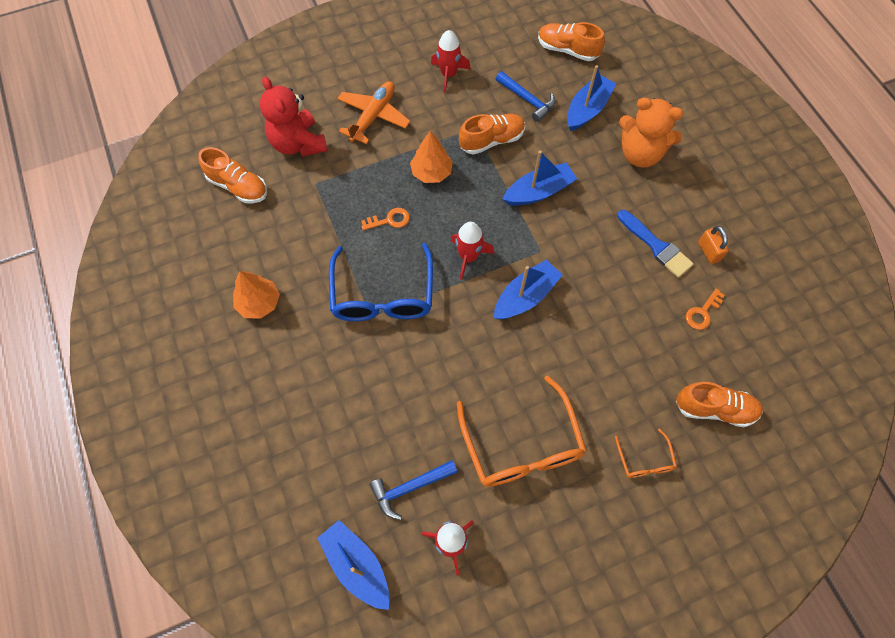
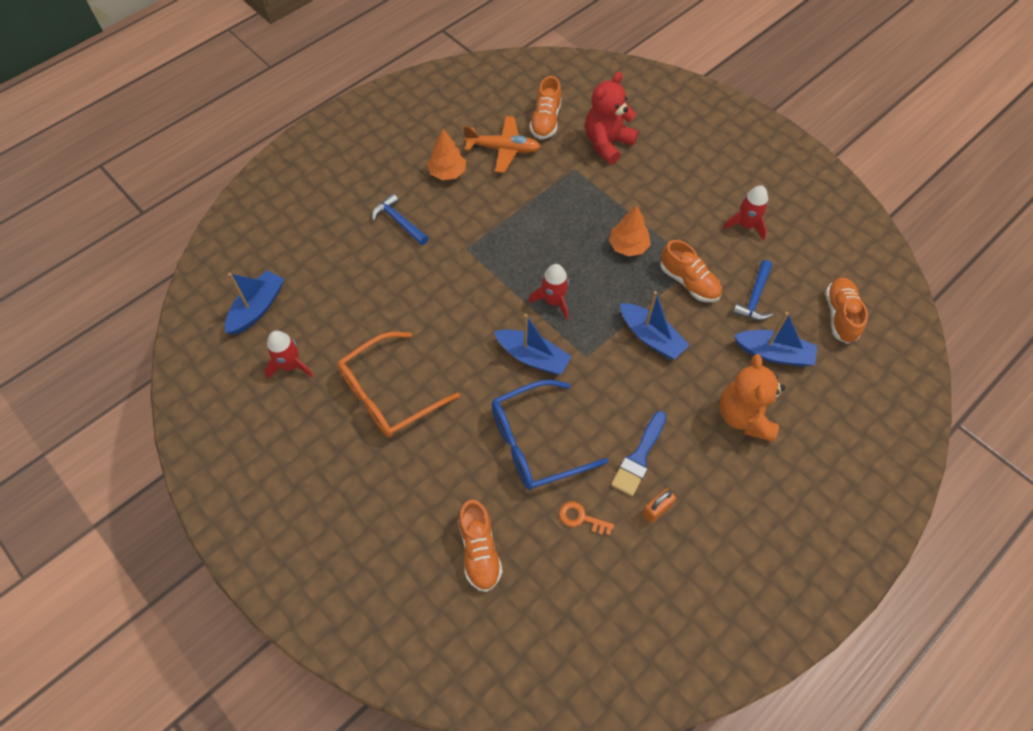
camera: 70 degrees right, 5 degrees down
(373, 116) = (665, 185): orange plane -> orange plane (503, 149)
(383, 295) = (489, 250): blue glasses -> blue glasses (536, 443)
(389, 220) = (563, 231): orange key -> none
(410, 488) = (327, 323): blue hammer -> blue hammer (399, 222)
(644, 460) = (406, 498): orange glasses -> none

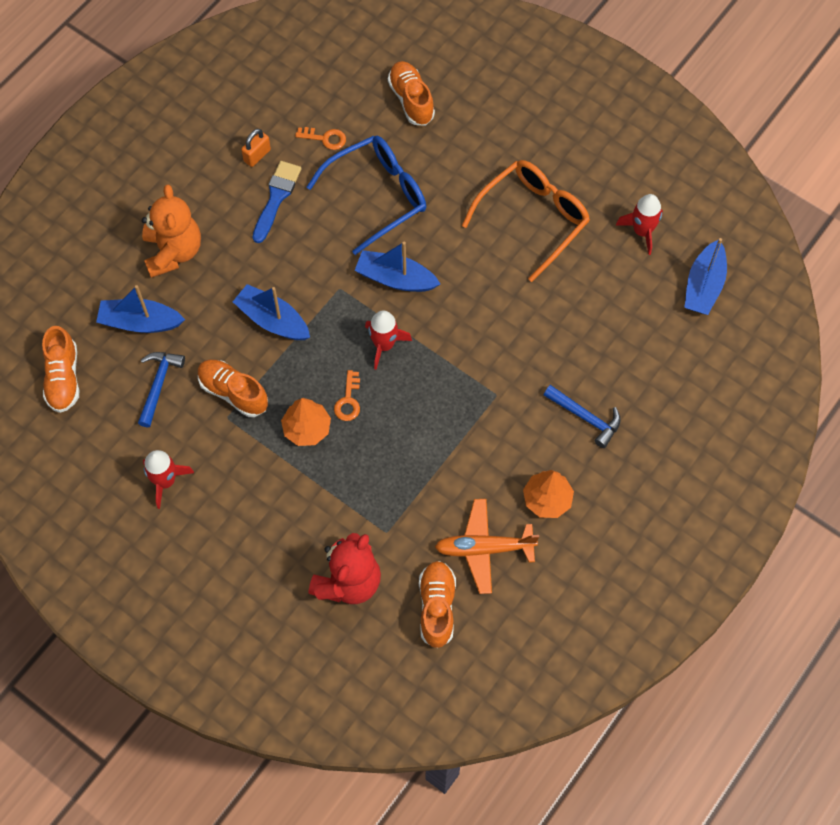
camera: 170 degrees right, 5 degrees up
(591, 262) = (348, 400): none -> orange key

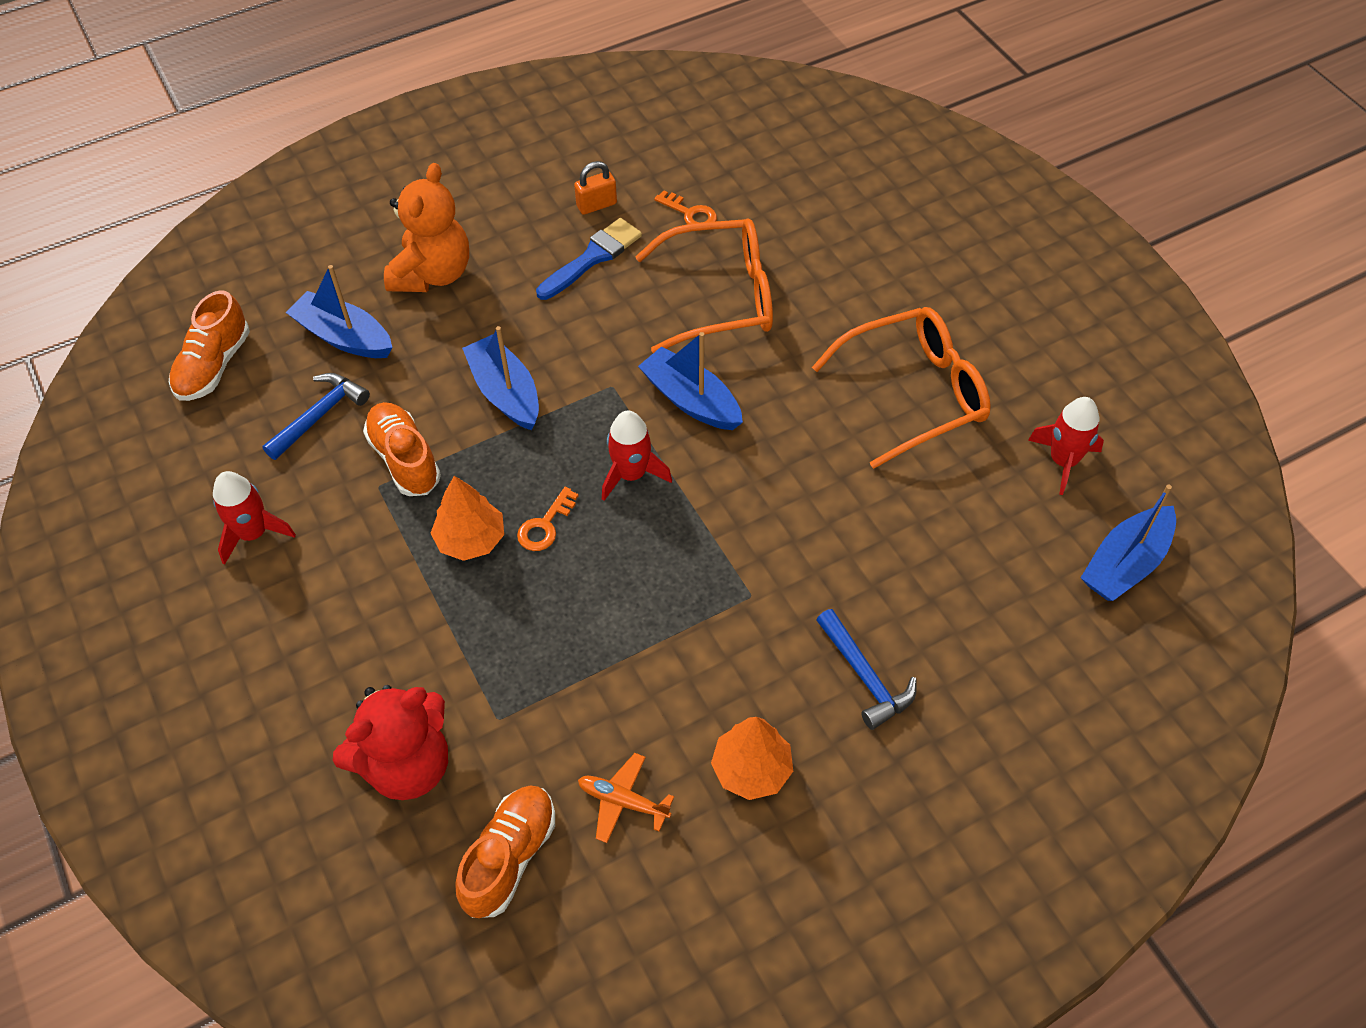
camera: 25 degrees right, 10 degrees down
(377, 196) = (720, 297): blue glasses -> orange glasses
(411, 100) = (822, 207): orange shoe -> none
(484, 548) = (623, 801): orange plane -> orange plane, size x0.61

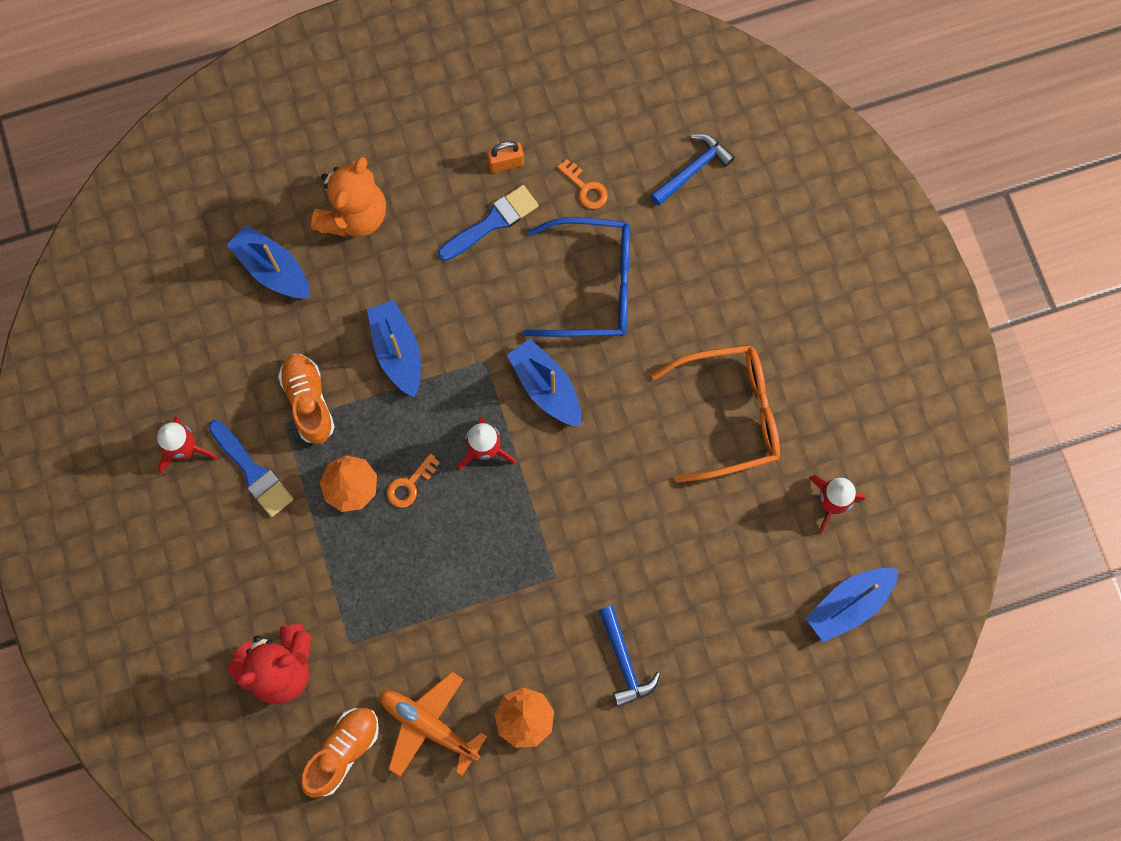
camera: 10 degrees right, 20 degrees up
(214, 366) = (164, 279): orange shoe -> none
(319, 416) = (245, 346): blue hammer -> blue hammer (692, 170)
(343, 543) = (253, 471): none -> blue brush
(623, 801) = (428, 725): orange plane -> orange plane, size x1.64
(720, 297) = (592, 285): orange glasses -> blue glasses

